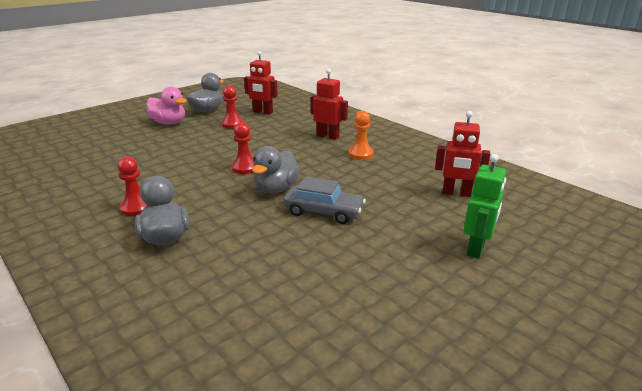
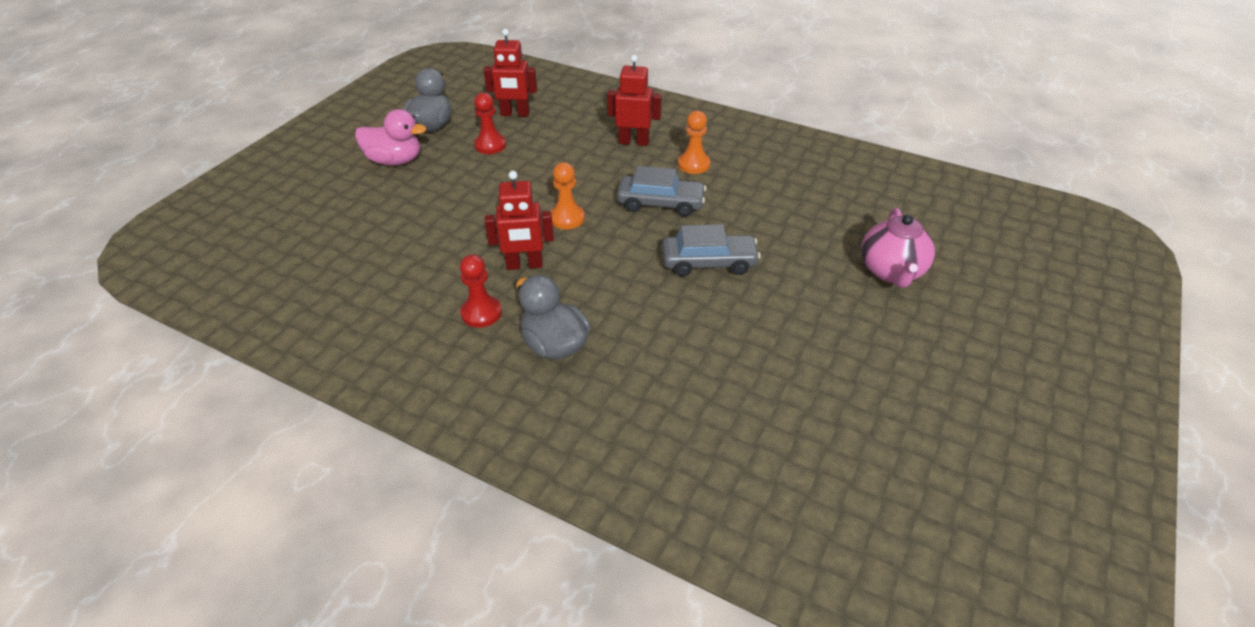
camera: 20 degrees left, 15 degrees up
(245, 168) = (567, 218): red pawn -> orange pawn
(276, 189) = (630, 242): grey duck -> none
(317, 171) = (660, 203): none -> grey car
(456, 193) = (834, 201): red robot -> red robot (524, 265)
(476, 249) = (891, 272): green robot -> pink teapot

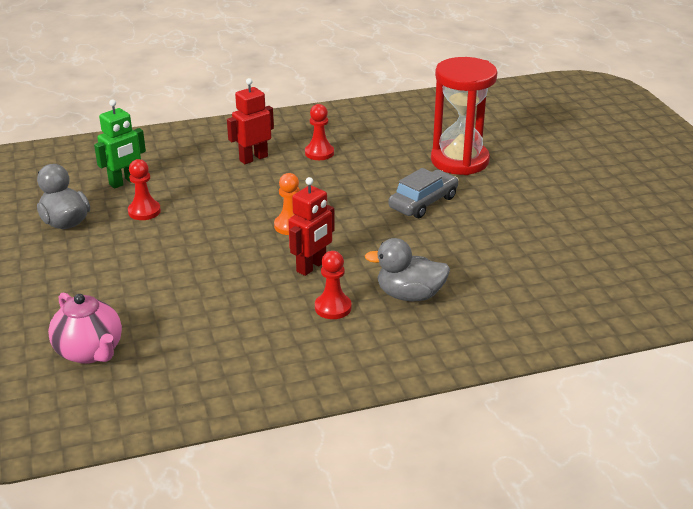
camera: 45 degrees left, 10 degrees down
(395, 161) = (80, 260): pink duck -> none
(515, 114) = (124, 182): red robot -> green robot
(660, 203) = (338, 186): grey car -> none
(693, 164) = (319, 153): orange pawn -> red pawn
(811, 240) = (459, 161): none -> red hourglass
(891, 272) = (524, 155): pink teapot -> pink teapot (90, 352)

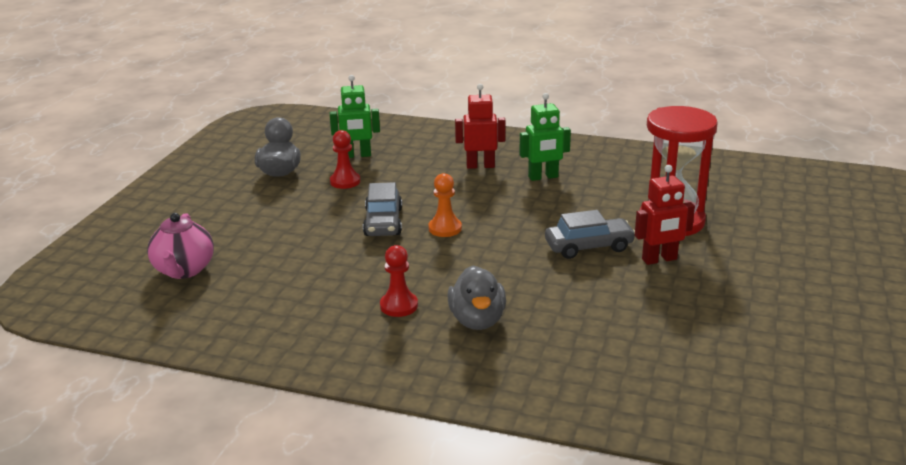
camera: 35 degrees right, 5 degrees down
(228, 238) = (383, 222): none -> grey car
(311, 267) = (422, 267): red robot -> red robot (659, 259)
(319, 153) = (543, 177): red pawn -> green robot
(409, 295) = (477, 320): grey duck -> grey duck turned 135 degrees counterclockwise

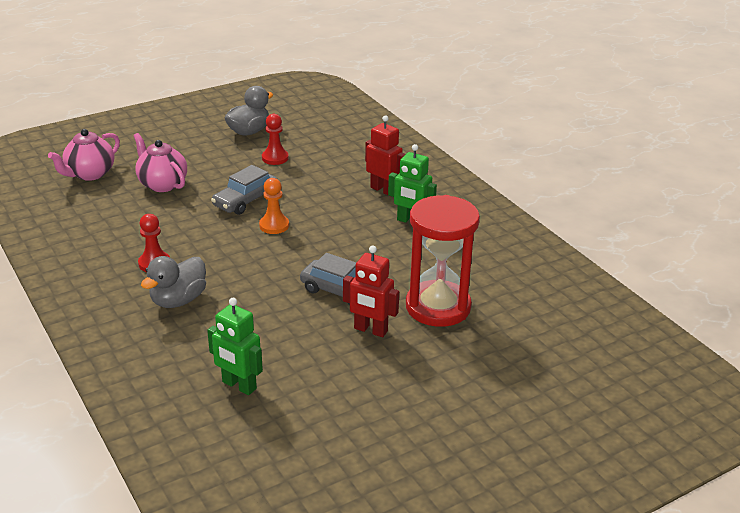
camera: 40 degrees right, 5 degrees up
(279, 245) = (162, 184): none -> pink teapot
(357, 155) = (316, 141): green robot -> green robot (239, 385)

